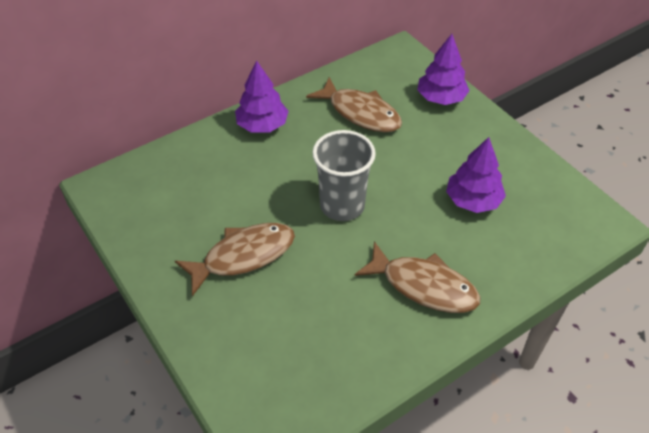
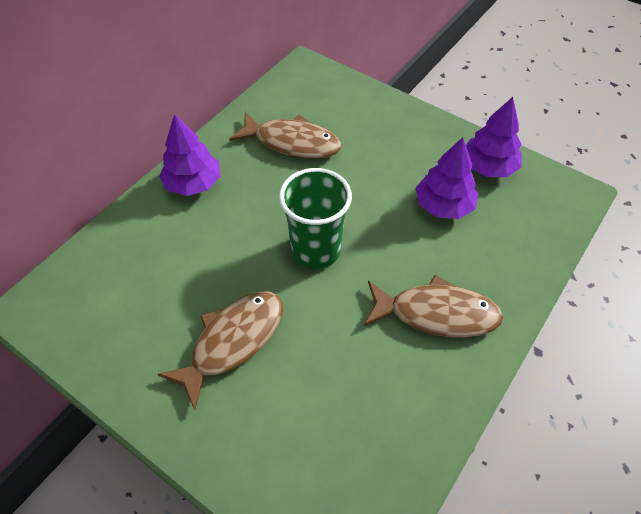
camera: 20 degrees left, 5 degrees up
(342, 205) = (316, 250): grey cup -> green cup
(441, 98) = (366, 106): purple tree -> purple tree (488, 167)

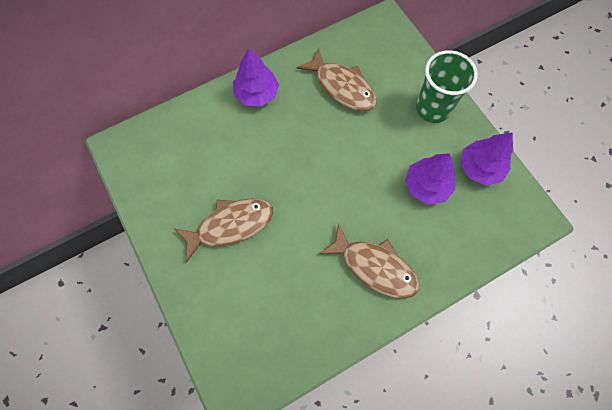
camera: 25 degrees right, 15 degrees up
(316, 250) = (316, 182): green cup -> green cup (432, 108)

